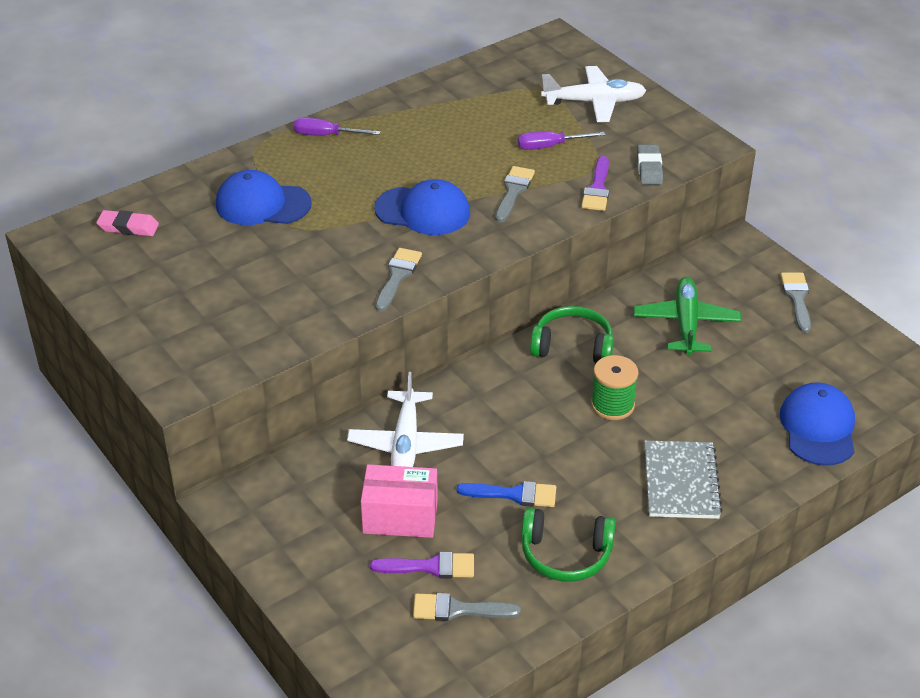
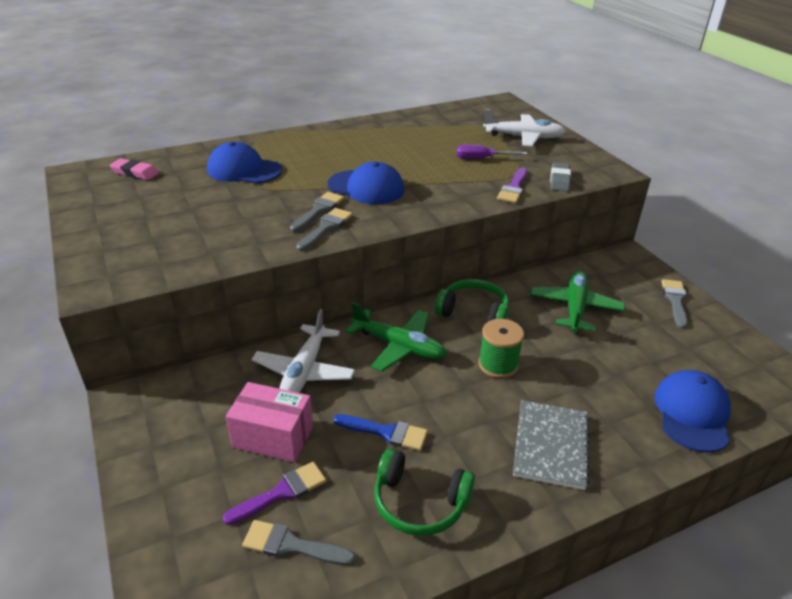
camera: 10 degrees right, 5 degrees down
(326, 135) = (314, 136): purple screwdriver -> none
(430, 567) = (281, 492): purple brush -> purple brush turned 45 degrees counterclockwise
(500, 400) = (399, 346): none -> green plane
(513, 192) = (444, 183): grey brush -> grey brush (318, 211)

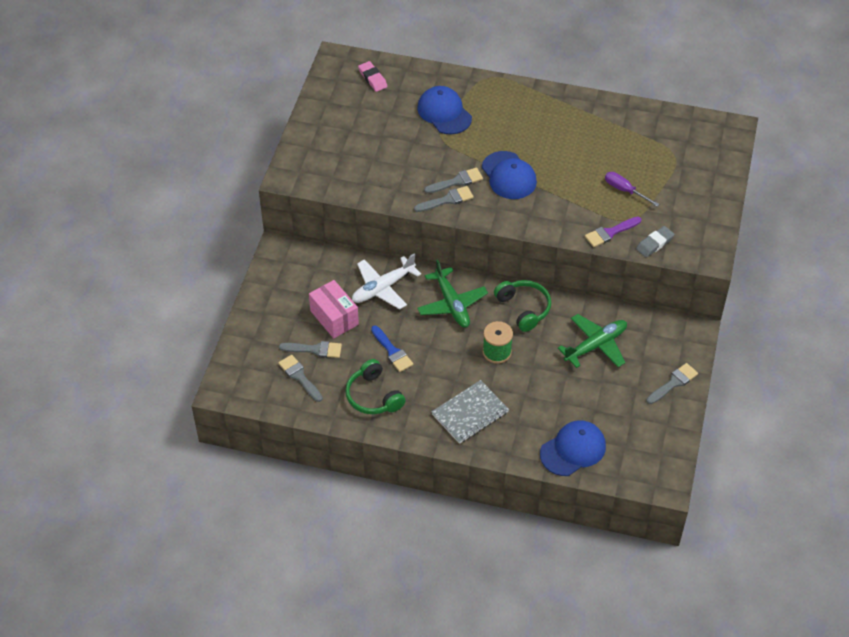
camera: 40 degrees right, 15 degrees up
(281, 492) = (315, 349): purple brush -> grey brush
(524, 137) = (690, 183): white plane -> none

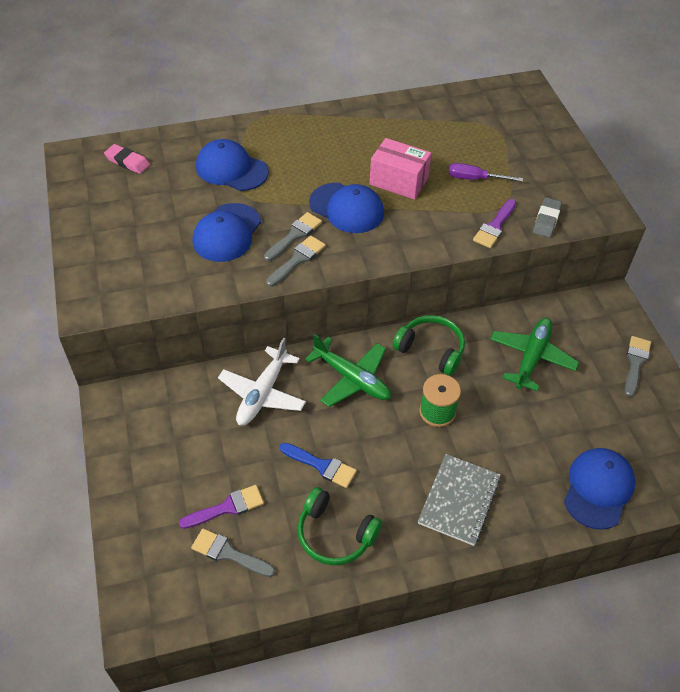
camera: 30 degrees left, 0 degrees up
(315, 349) = (227, 507): grey brush -> purple brush
(334, 318) = (227, 455): pink box -> pink box (398, 181)
(410, 161) = (227, 233): none -> blue cap

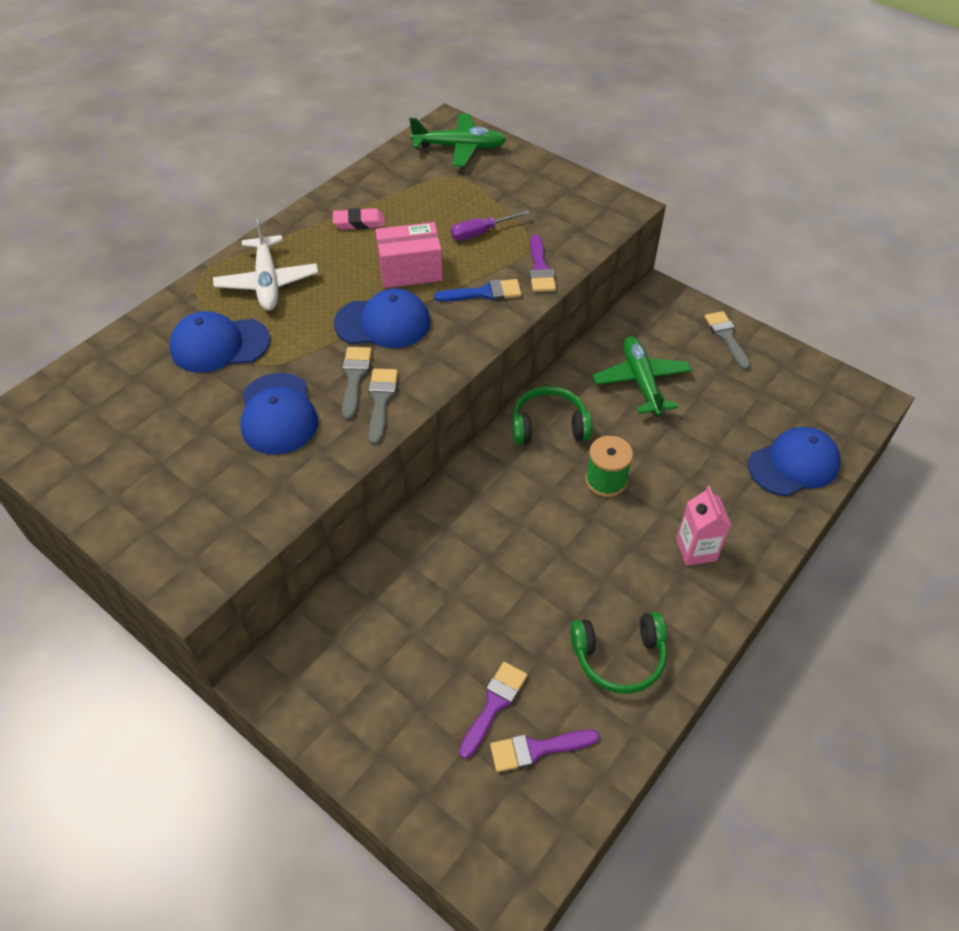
camera: 35 degrees left, 0 degrees up
(127, 162) = (84, 398): pink eraser -> pink eraser (359, 223)
(229, 553) = (537, 749): grey brush -> purple brush
(262, 394) = (426, 567): white plane -> white plane (267, 282)
(321, 466) = (547, 600): blue brush -> blue brush (484, 293)
(352, 379) = (501, 497): green plane -> green plane (460, 148)
(459, 500) = (696, 549): grey notebook -> pink carton
(546, 220) = (579, 240): grey eraser -> none
(598, 489) = (793, 464): blue cap -> blue cap turned 75 degrees clockwise

